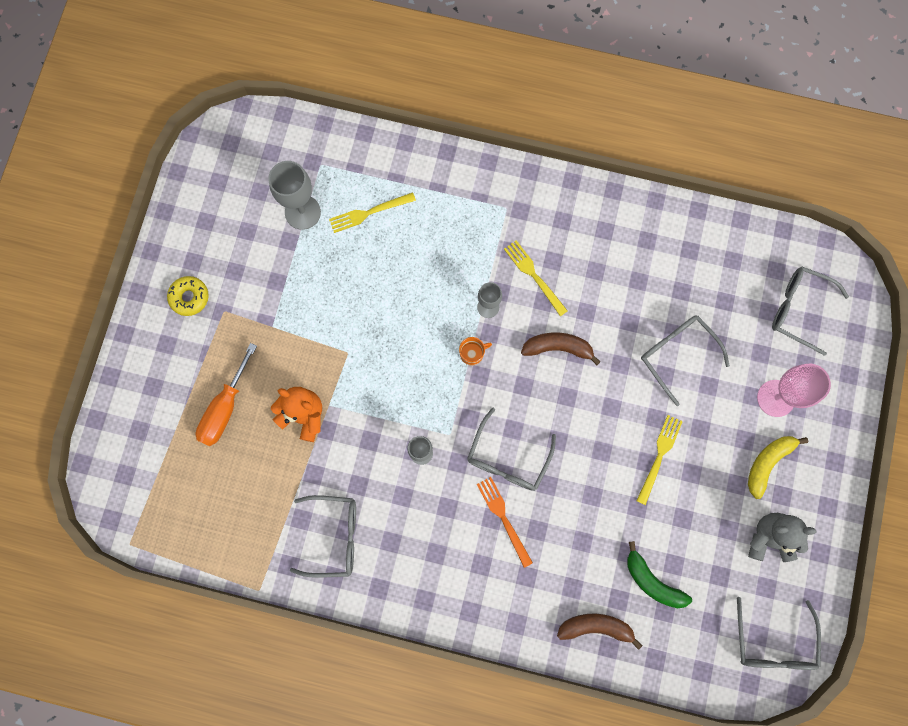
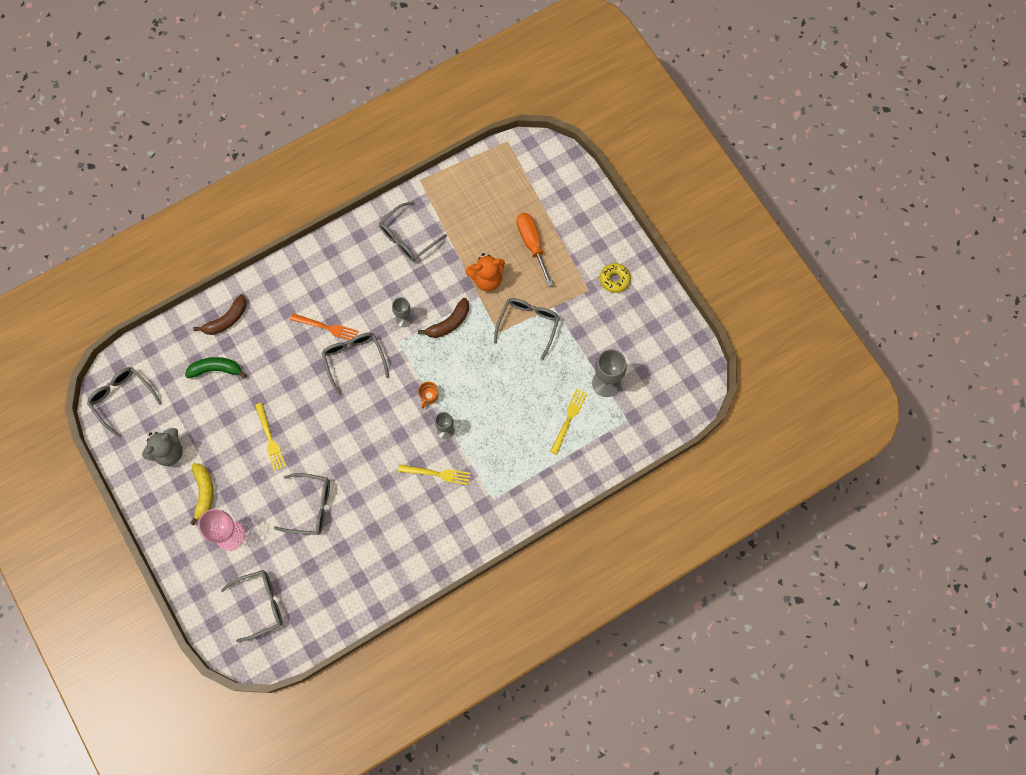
camera: 135 degrees right, 5 degrees down
(313, 332) = (528, 325): none -> grey glasses
(558, 348) = (383, 445): brown banana -> brown banana (449, 323)

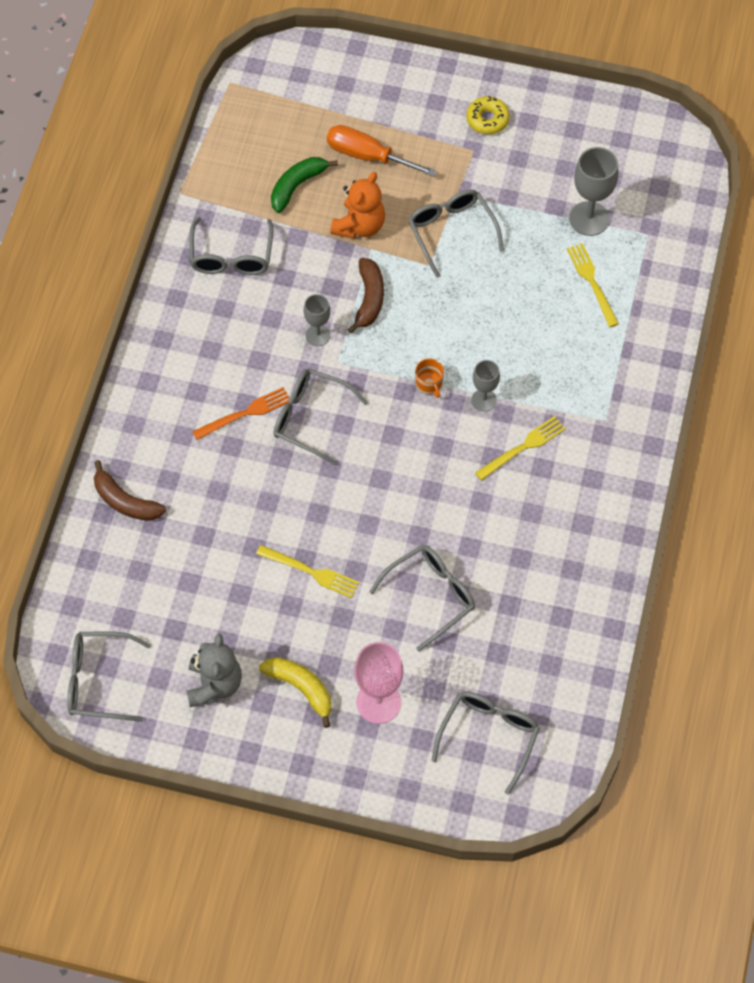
camera: 45 degrees left, 10 degrees down
(216, 369) = (171, 559): green banana -> green banana (297, 186)
(226, 320) = (125, 501): brown banana -> brown banana turned 120 degrees clockwise

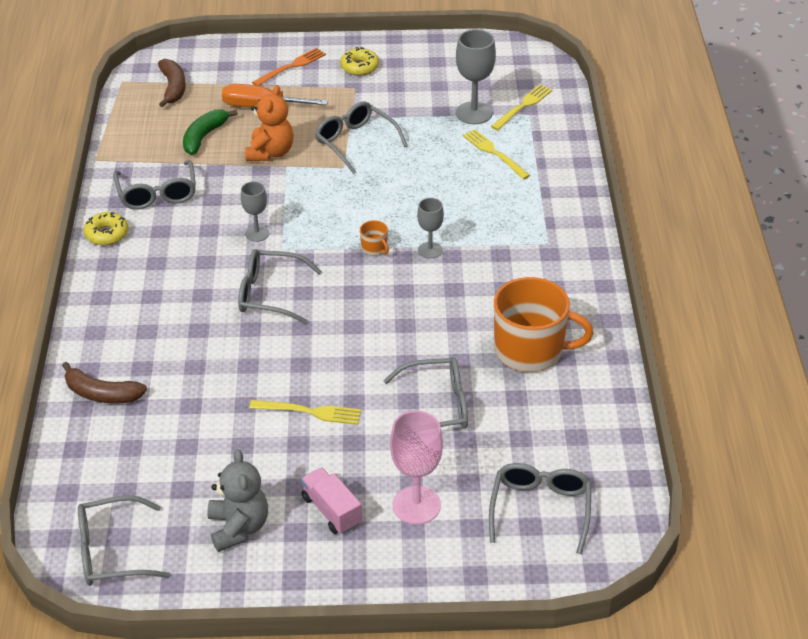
camera: 15 degrees left, 20 degrees down
(170, 299) = (107, 234): none -> yellow donut
(246, 413) = (205, 302): orange fork -> orange fork (292, 66)
(301, 688) = (331, 511): yellow banana -> pink truck
(369, 299) = (296, 200): brown banana -> brown banana (173, 88)
(430, 596) = (436, 407): grey glasses -> grey glasses turned 45 degrees clockwise
(523, 447) = (480, 276): yellow fork -> yellow fork (523, 106)
(542, 552) = (530, 350): none -> orange mug

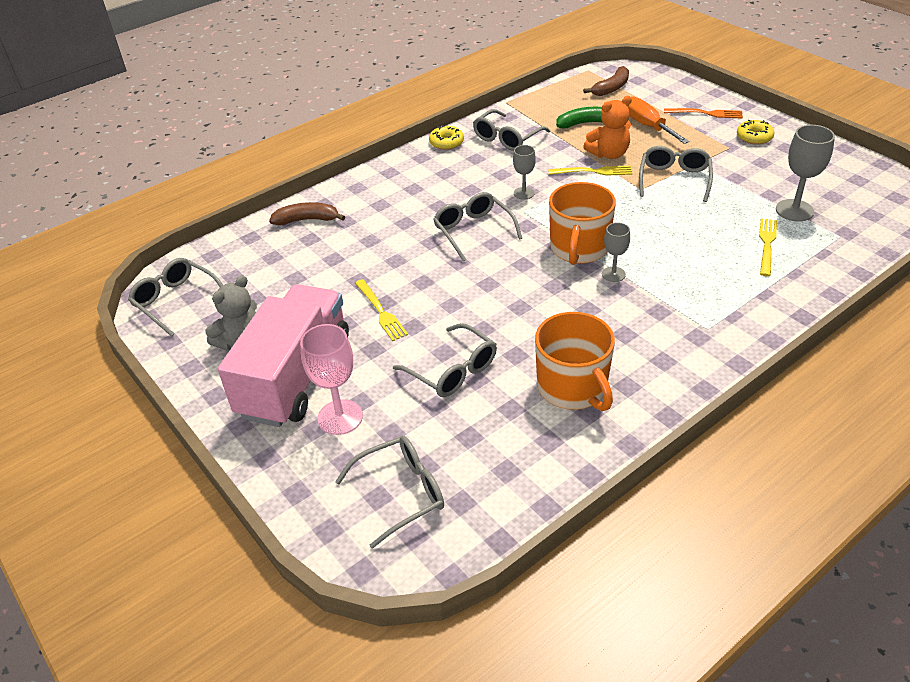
camera: 55 degrees right, 0 degrees up
(102, 394) = (307, 220): brown banana -> brown banana turned 105 degrees clockwise
(331, 511) = (295, 376): pink truck -> pink truck, size x2.38
(374, 248) = (579, 248): orange mug -> orange mug, size x2.47
(523, 106) = (845, 228): yellow fork -> yellow fork (594, 171)

